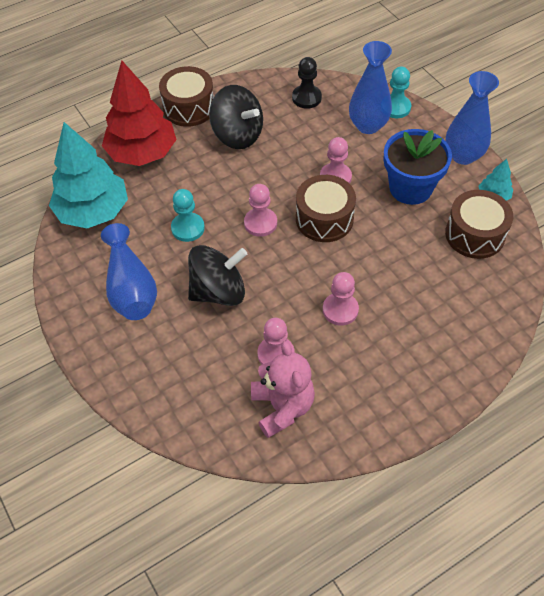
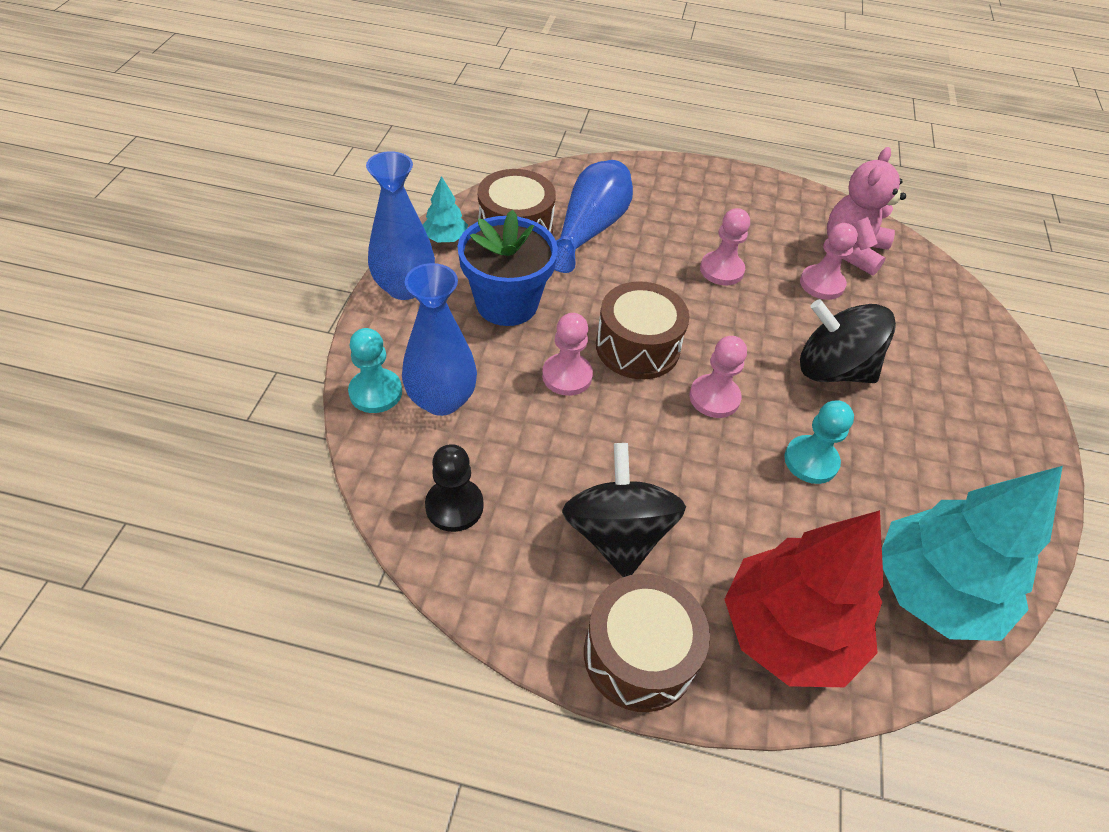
camera: 140 degrees left, 5 degrees down
(131, 288) = (938, 448): blue vase -> blue vase (589, 230)

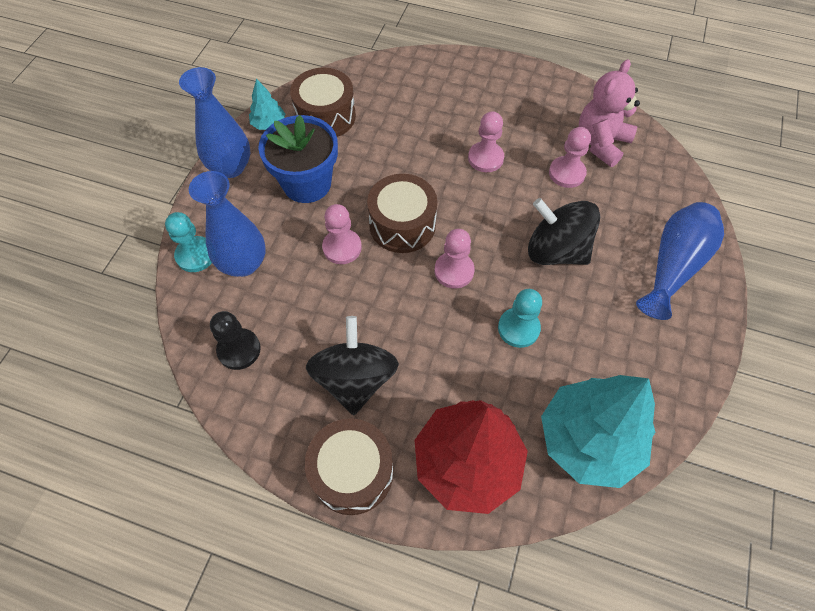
camera: 10 degrees right, 10 degrees up
(589, 230) = (385, 119): blue vase -> blue vase (673, 266)

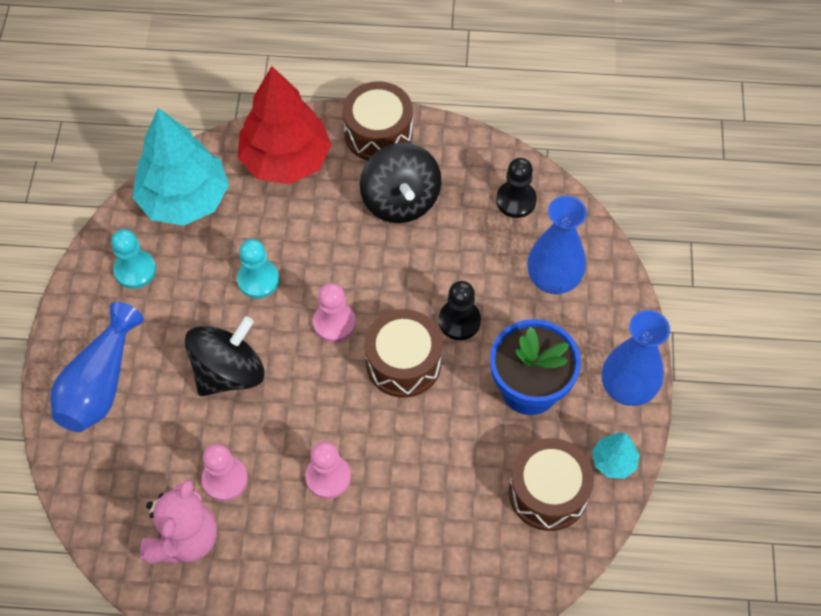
camera: 165 degrees right, 0 degrees up
(196, 255) = (606, 277): turquoise pawn -> turquoise pawn (135, 270)
(342, 247) = (459, 321): pink pawn -> black pawn
(556, 250) = (229, 372): black spinning top -> black spinning top turned 60 degrees counterclockwise

